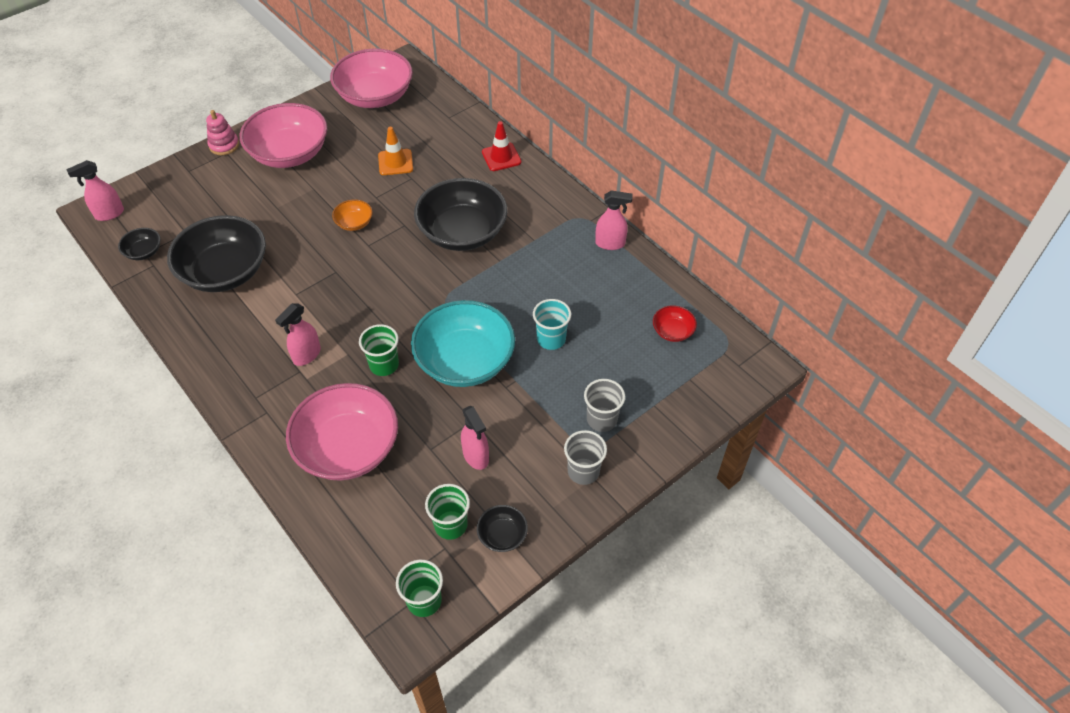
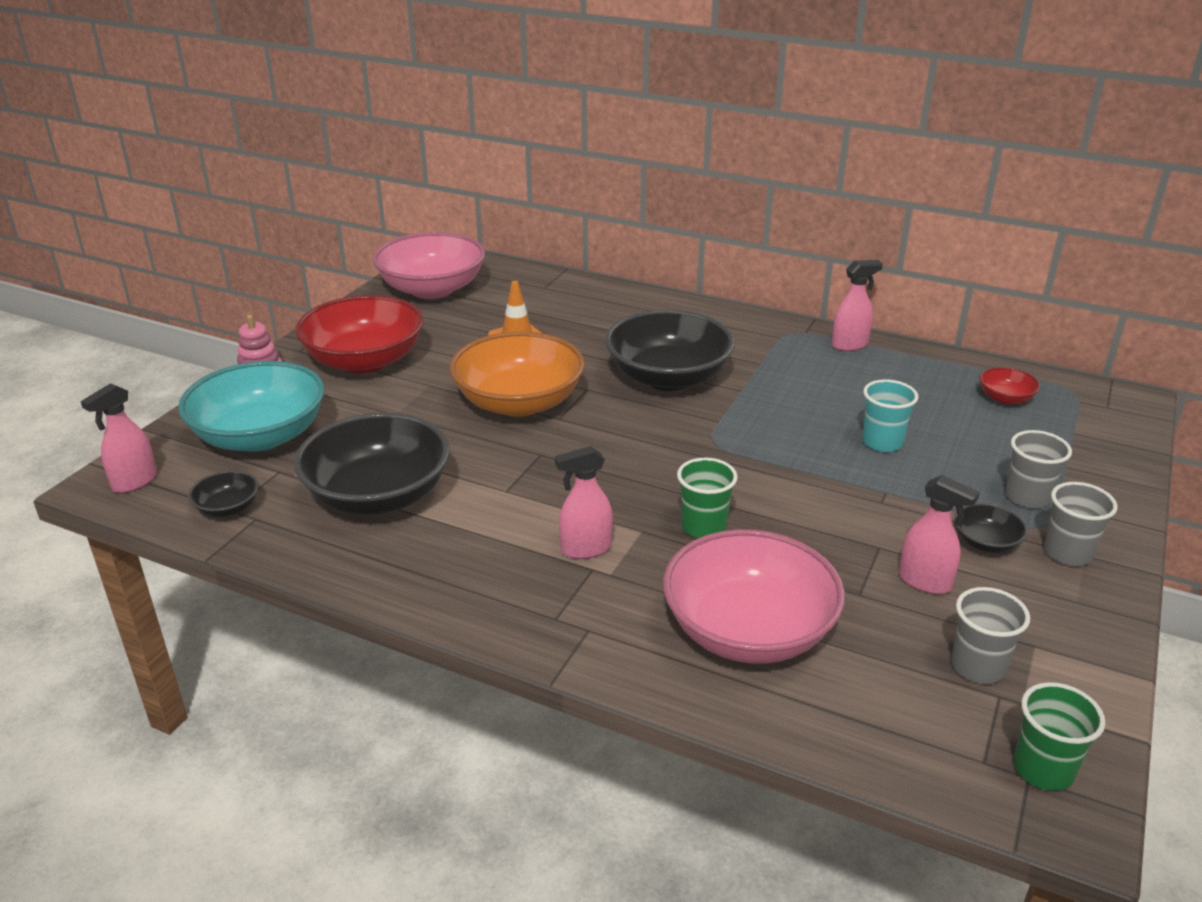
camera: 25 degrees left, 20 degrees down
(289, 153) = (365, 361): pink bowl -> red bowl
(306, 355) = (585, 549): pink spray bottle -> pink spray bottle turned 60 degrees clockwise
(354, 223) = (519, 402): orange bowl -> orange bowl, size x2.27
(451, 525) = (977, 667): green cup -> grey cup
(465, 361) = (803, 492): turquoise bowl -> turquoise bowl (260, 436)
(501, 157) = (644, 305): red traffic cone -> none
(502, 535) = (1053, 653): black bowl -> black bowl (986, 543)

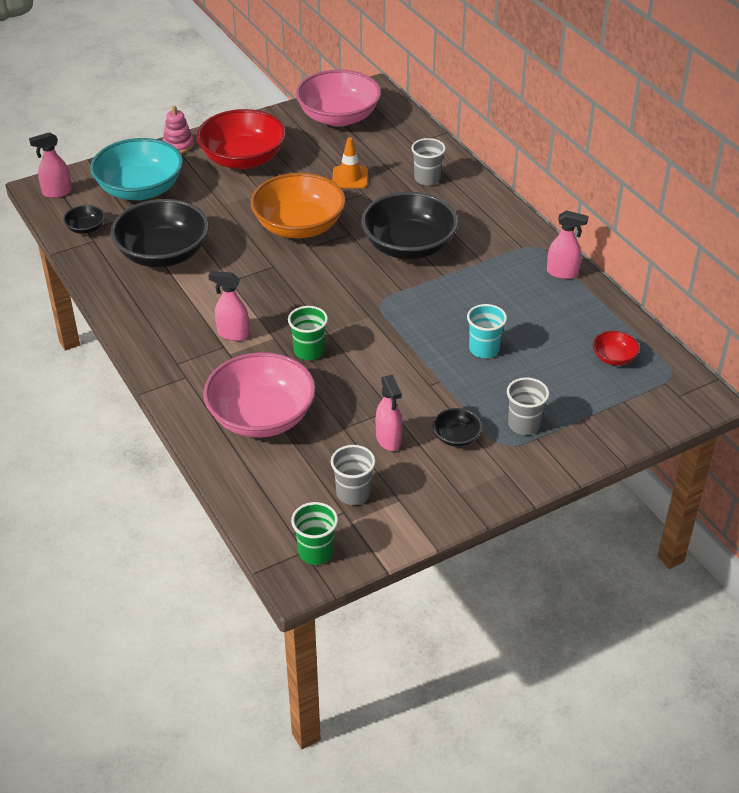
camera: 35 degrees right, 10 degrees up
(1067, 553) = (496, 466): grey cup -> grey cup (427, 179)

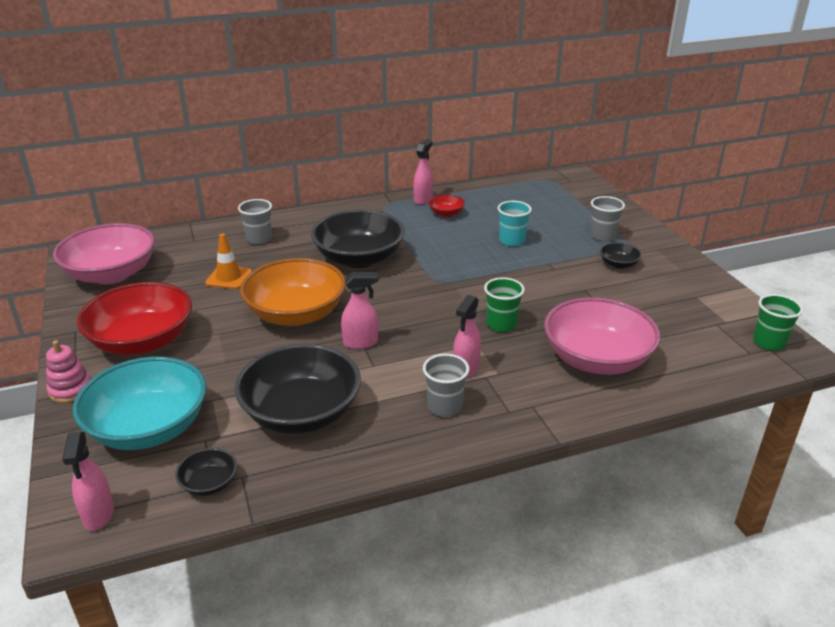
camera: 80 degrees left, 10 degrees down
(353, 493) = (693, 317): grey cup -> grey cup (445, 407)
(388, 440) = (624, 294): pink spray bottle -> pink spray bottle (361, 343)
(614, 357) = (528, 195): red bowl -> red bowl (446, 213)

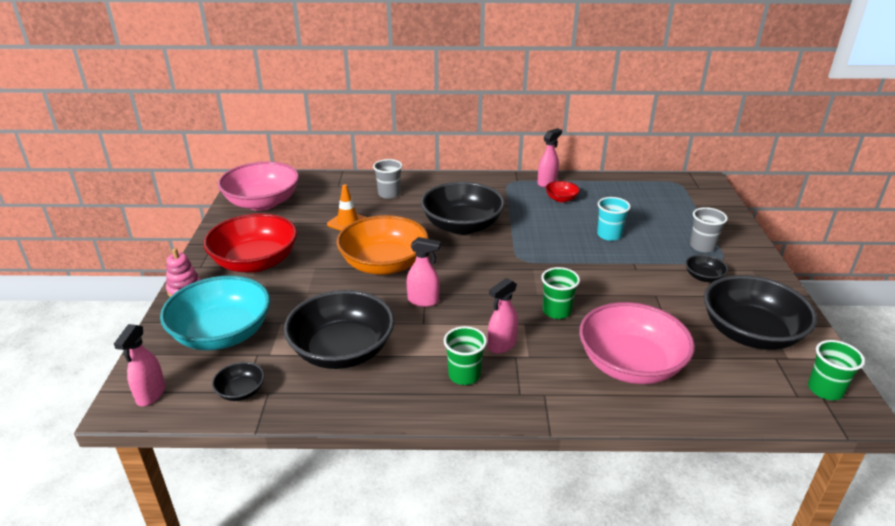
camera: 20 degrees right, 0 degrees up
(445, 407) = (464, 375): grey cup -> green cup
(684, 307) = (750, 333): none -> black bowl

